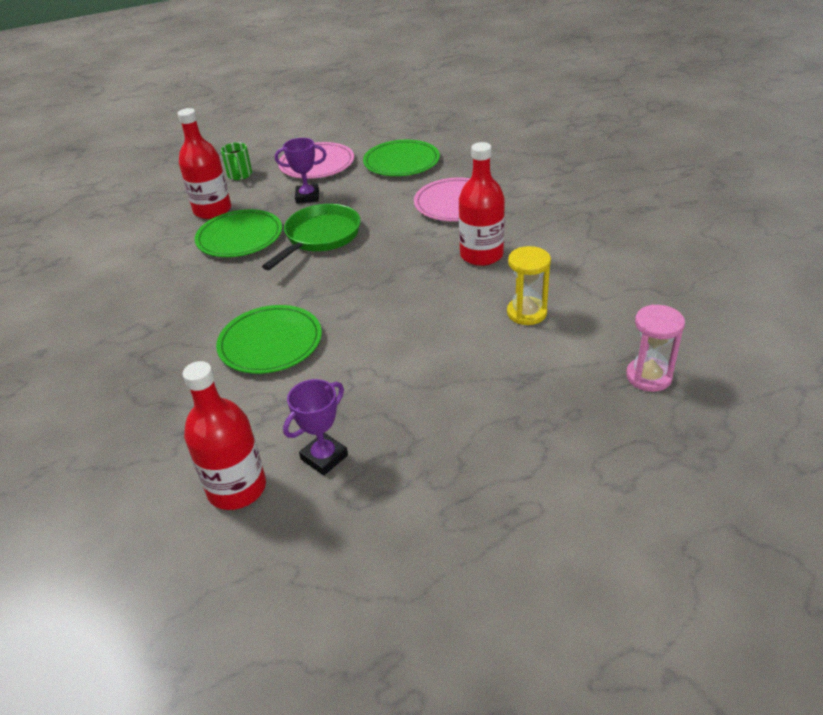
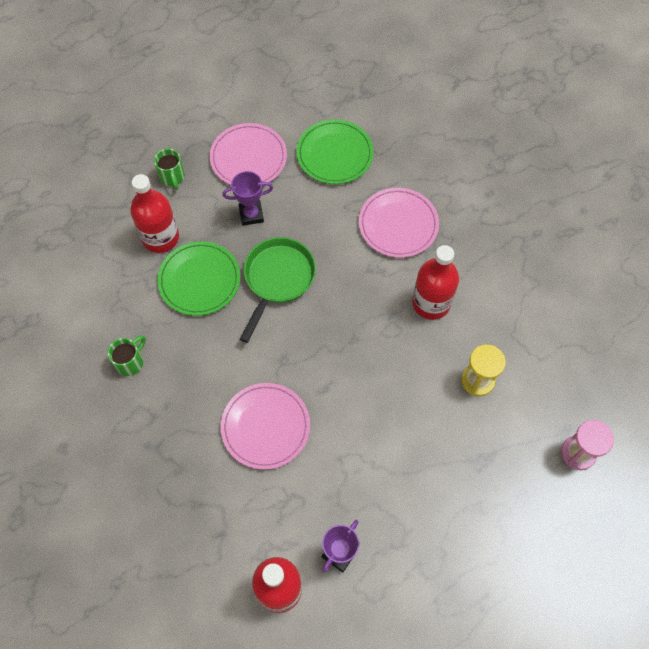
camera: 10 degrees left, 25 degrees up
(144, 291) = (130, 362): none -> green mug
(270, 343) = (265, 427): green plate -> pink plate

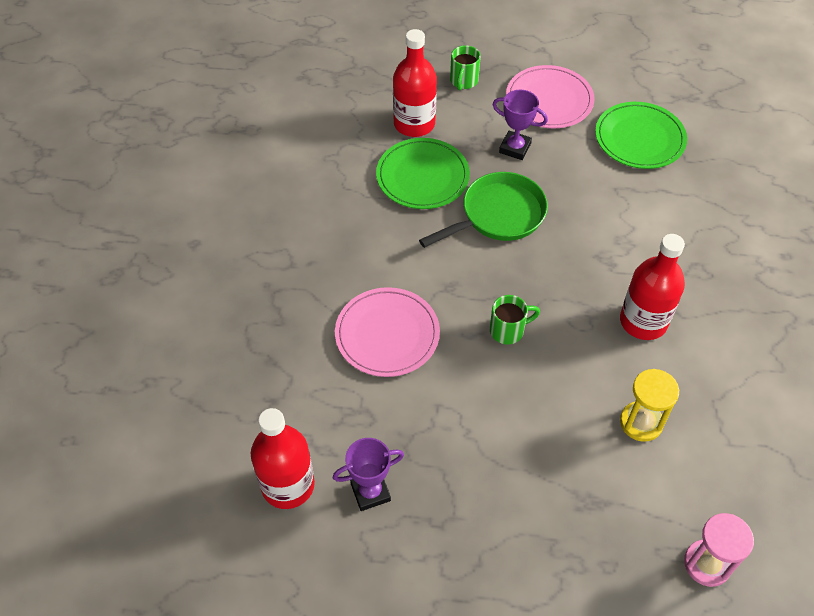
camera: 35 degrees right, 10 degrees down
(130, 362) = (307, 209): green mug -> green mug (508, 330)
(398, 224) = (661, 232): pink plate -> none

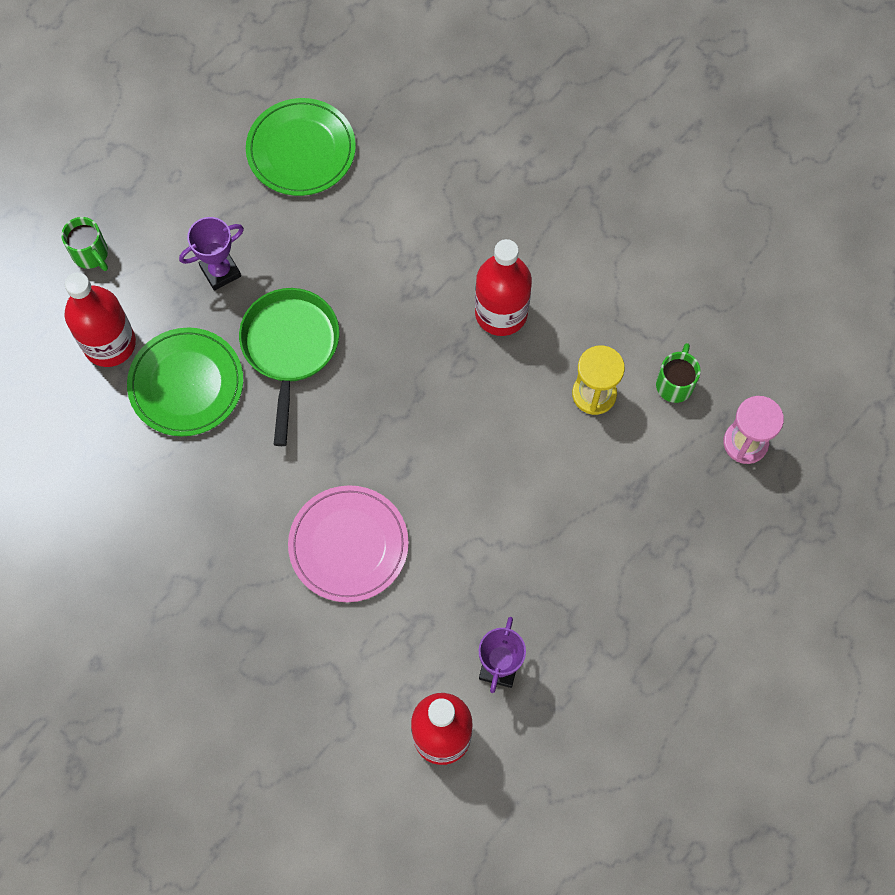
camera: 55 degrees left, 15 degrees up
(508, 330) = (424, 434): green mug -> green mug (675, 383)
(549, 100) = (185, 192): pink plate -> none

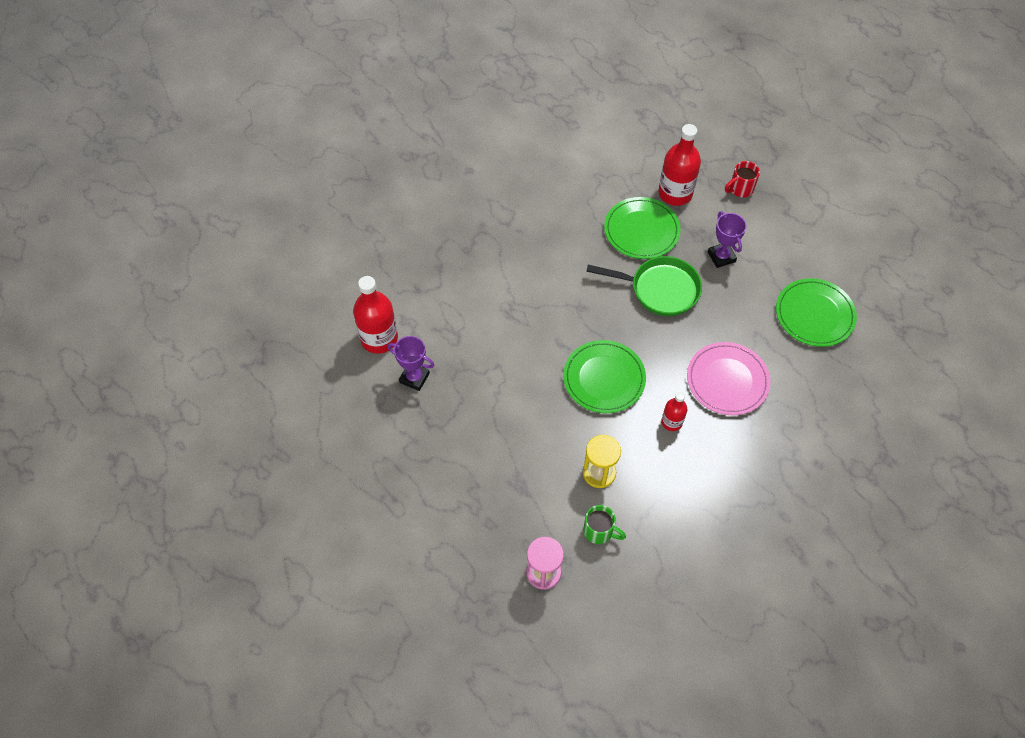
camera: 100 degrees right, 10 degrees down
(91, 254) = (740, 189): green mug -> red mug
(348, 545) = (515, 305): pink plate -> pink plate (727, 380)
(450, 405) = (604, 378): none -> green plate
(501, 313) = (671, 422): red bottle -> red bottle, size x0.55

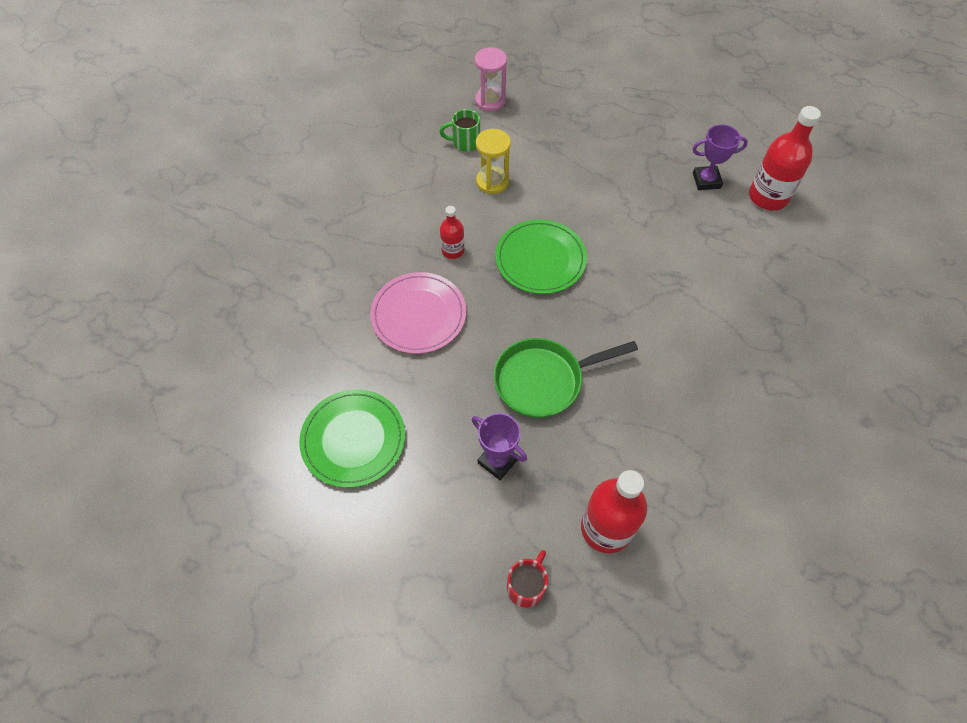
camera: 150 degrees right, 0 degrees up
(641, 230) = (612, 447): green plate -> none

